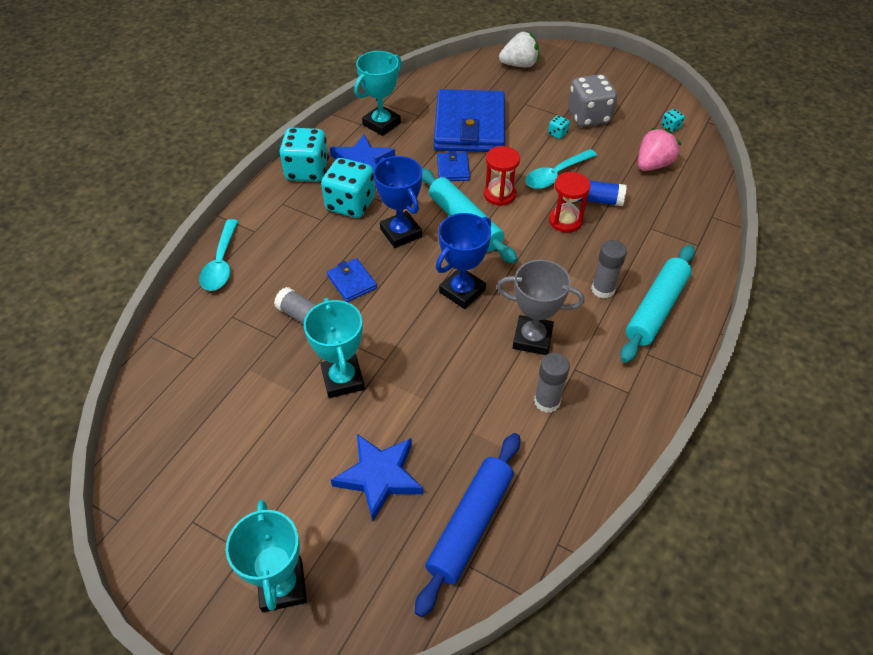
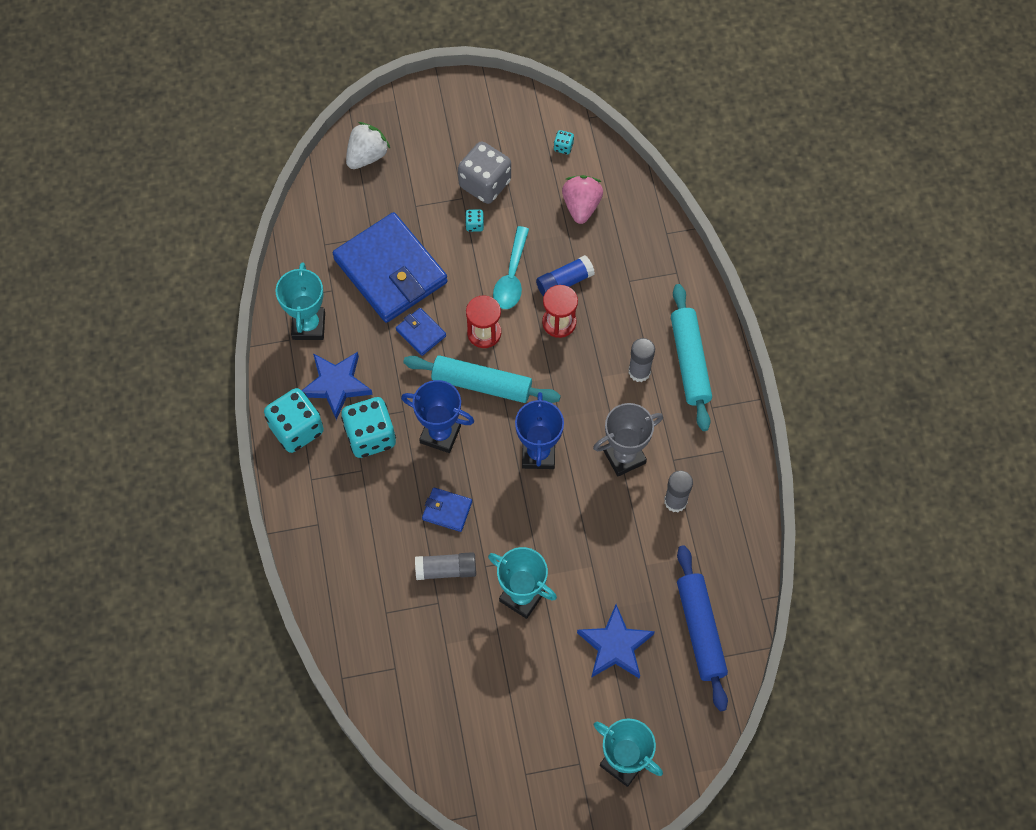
camera: 40 degrees left, 15 degrees up
(221, 263) = (325, 575): turquoise spoon -> none

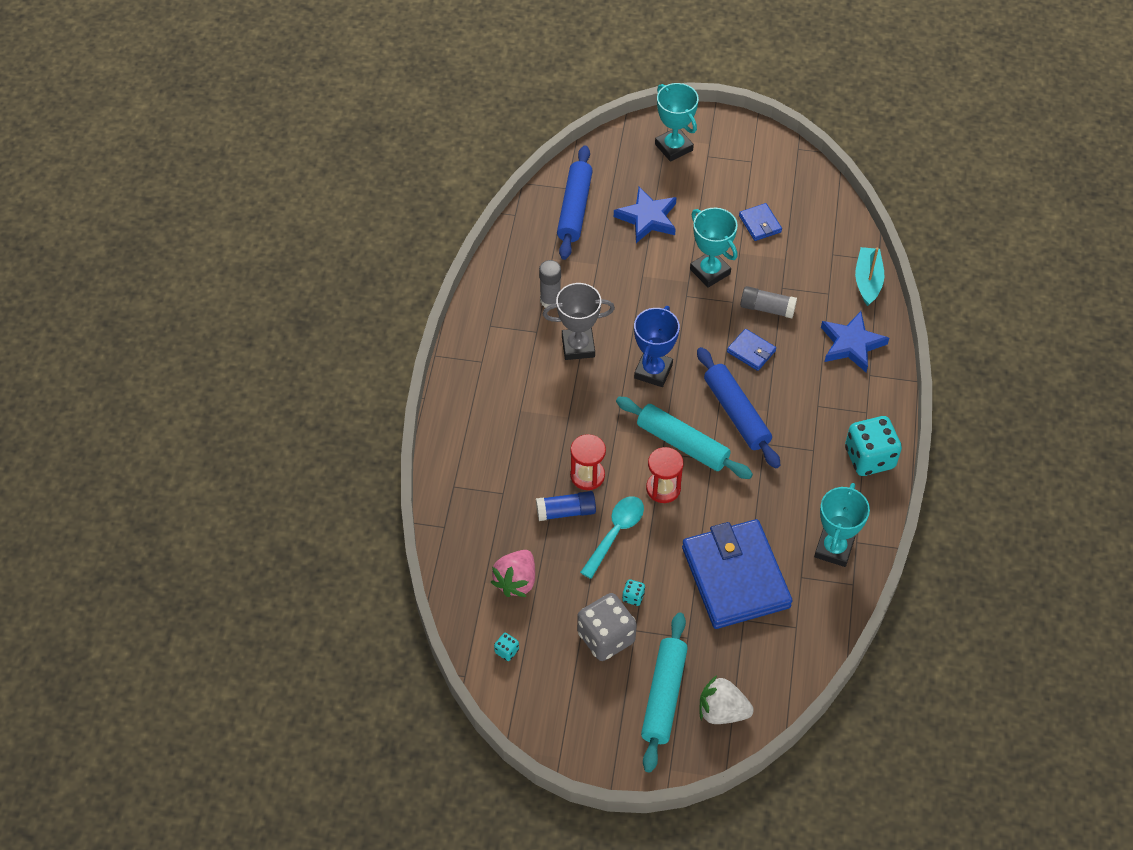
camera: 160 degrees left, 10 degrees down
(336, 385) = (821, 485): blue star -> blue star (851, 344)
(347, 644) = (868, 281): none -> turquoise boat
(367, 156) = (722, 711): white strawberry -> white strawberry turned 45 degrees clockwise
(370, 436) = (801, 431): turquoise dice -> none
(421, 333) = (724, 507): blue wallet -> blue wallet (760, 224)
(440, 434) = (736, 413): blue trophy -> blue rolling pin
(639, 372) = (532, 410): grey glue stick -> none
(690, 361) = (481, 404): turquoise rolling pin -> turquoise rolling pin (663, 696)

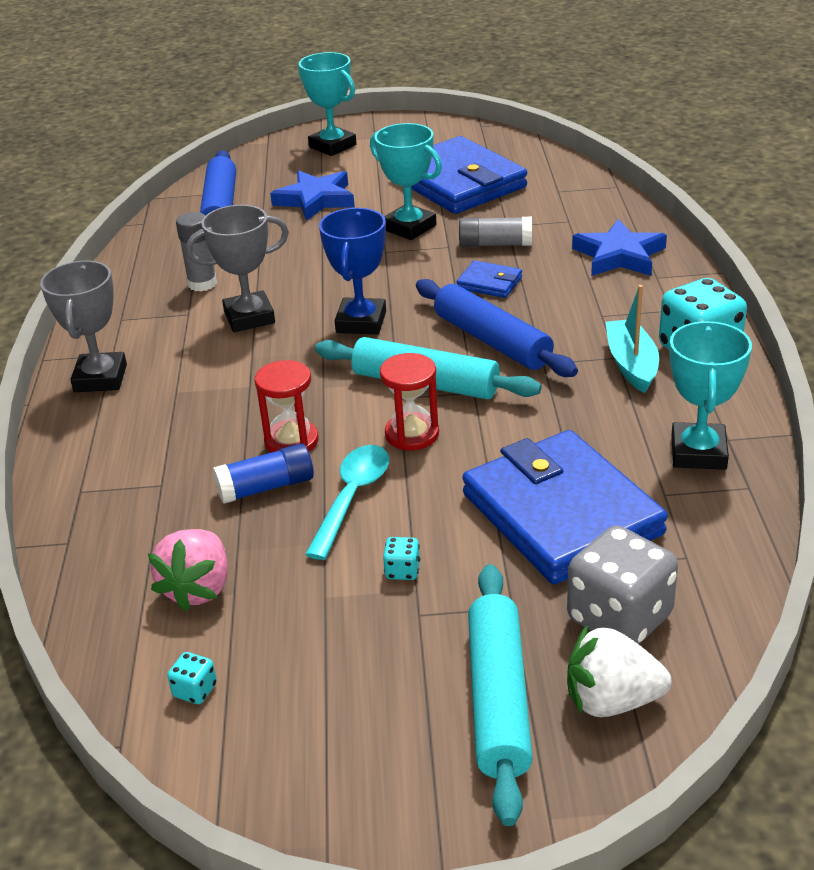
camera: 10 degrees left, 20 degrees down
(472, 385) = (100, 378): none -> grey trophy
(606, 637) = (370, 635): grey dice -> grey dice (619, 618)
(760, 224) = (458, 183): blue wallet -> blue wallet, size x2.35
(868, 281) = (612, 203): turquoise boat -> turquoise boat (631, 364)

